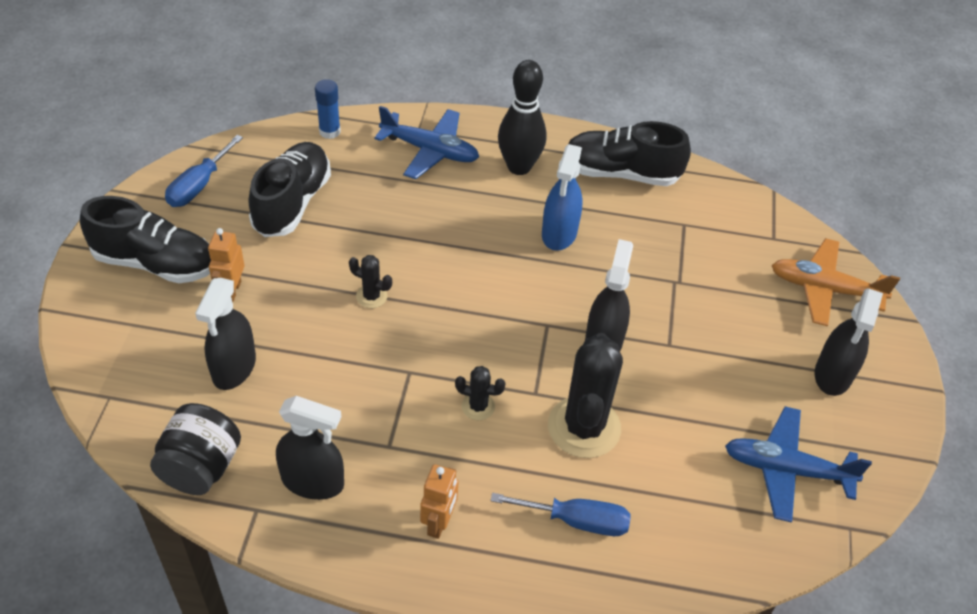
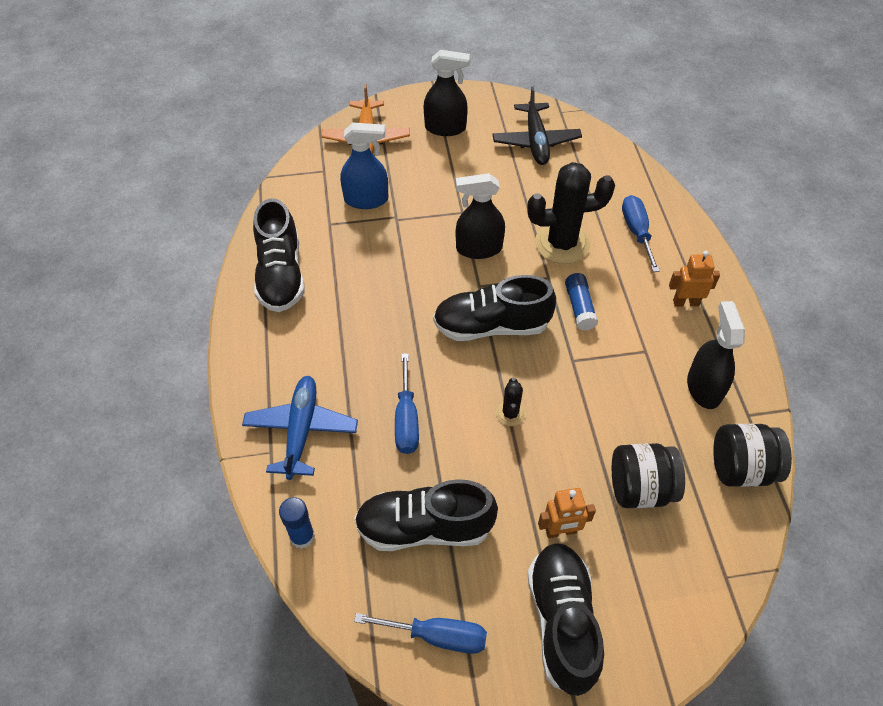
camera: 105 degrees left, 5 degrees up
(234, 368) = (640, 488): black spray bottle -> black jar
(405, 220) = (406, 419): none -> blue screwdriver
(478, 406) = (579, 307): black cactus -> blue glue stick
(486, 317) = (491, 326): none -> black shoe
(519, 167) = (299, 351): black bowling pin -> none
(559, 233) = (375, 301): blue spray bottle -> blue spray bottle (366, 200)
(786, 470) = (536, 141): blue plane -> black plane

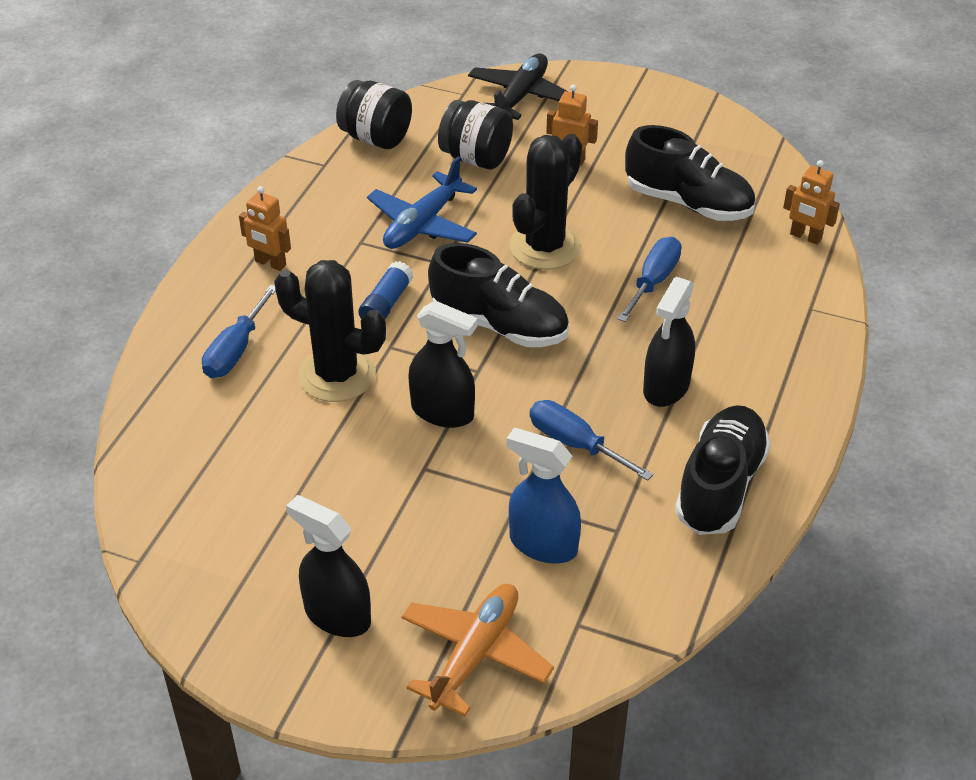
camera: 150 degrees left, 10 degrees down
(301, 430) = (770, 313): blue plane -> blue plane (422, 224)
(302, 536) = (805, 237): blue glue stick -> orange robot
(437, 636) = (719, 144): blue screwdriver -> blue screwdriver (575, 444)
(510, 413) = (545, 247): black cactus -> black cactus, size x2.17
(536, 141) = (227, 527): black plane -> black plane (520, 97)
(562, 622) = (614, 117): black shoe -> none
(704, 387) = (340, 195): black spray bottle -> black spray bottle (666, 387)

